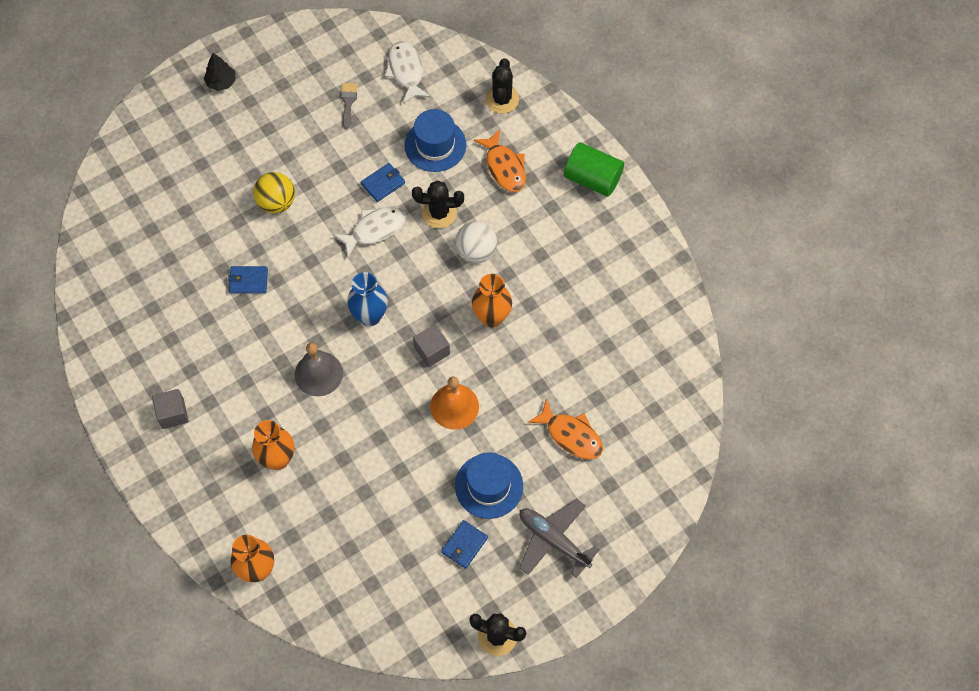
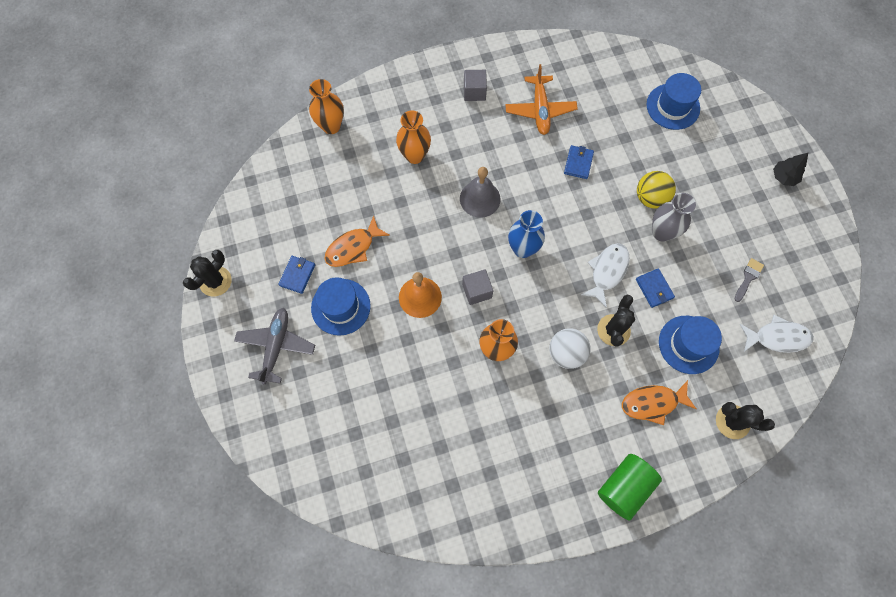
camera: 105 degrees right, 5 degrees up
(151, 197) = (673, 106): none -> blue hat
(184, 335) = (540, 110): none -> orange plane
(316, 186) = (662, 232): none -> grey vase
(348, 102) = (748, 278): grey brush -> grey brush turned 75 degrees counterclockwise
(375, 229) = (607, 271): white fish -> white fish turned 135 degrees counterclockwise
(464, 545) = (297, 275): blue wallet -> blue wallet turned 60 degrees clockwise
(553, 540) = (276, 346): grey plane -> grey plane turned 45 degrees counterclockwise
(571, 435) = (363, 388): orange fish -> orange fish (353, 247)

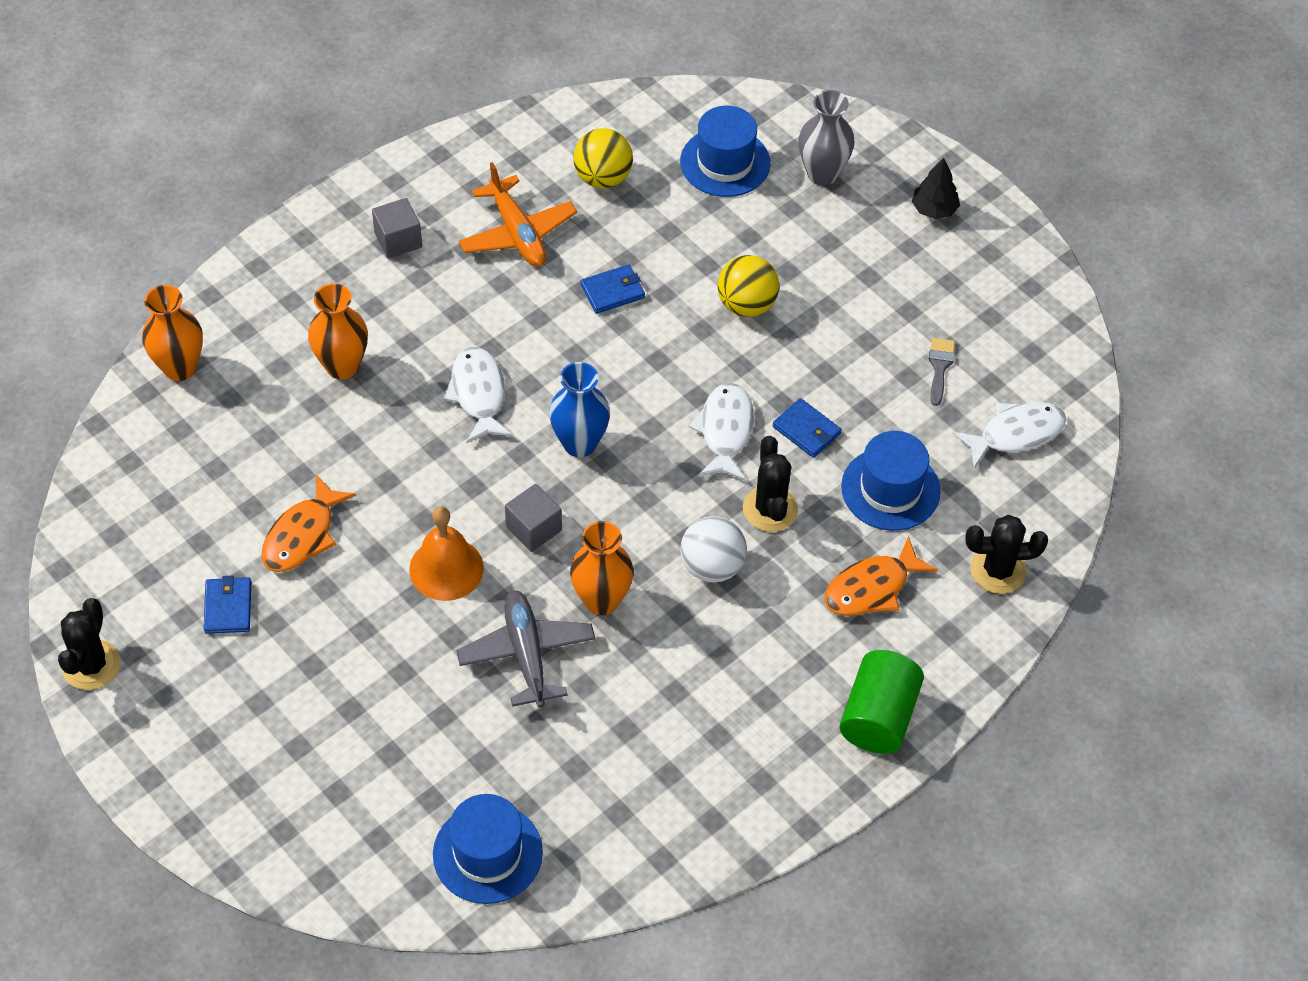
camera: 25 degrees left, 15 degrees down
(276, 346) = (242, 723): grey plane -> grey plane (526, 654)
(340, 307) = (322, 628): blue hat -> blue hat (487, 853)
(480, 198) = (478, 394): grey bell -> white fish
(578, 163) = (612, 291): blue wallet -> blue wallet turned 75 degrees clockwise
(600, 93) = (603, 178): none -> yellow ball
(662, 232) = (784, 347): grey vase -> grey vase (822, 173)

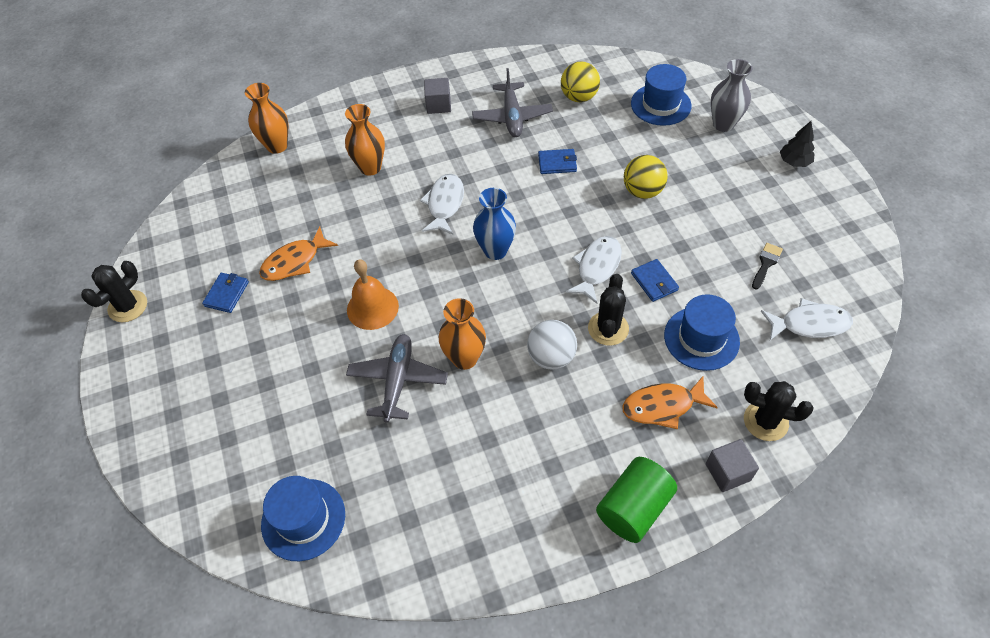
camera: 25 degrees right, 0 degrees up
(517, 233) = (512, 117): orange plane -> grey plane
(534, 528) = (441, 297): grey cube -> grey cube (727, 472)
(940, 367) = (766, 263): grey brush -> black brush

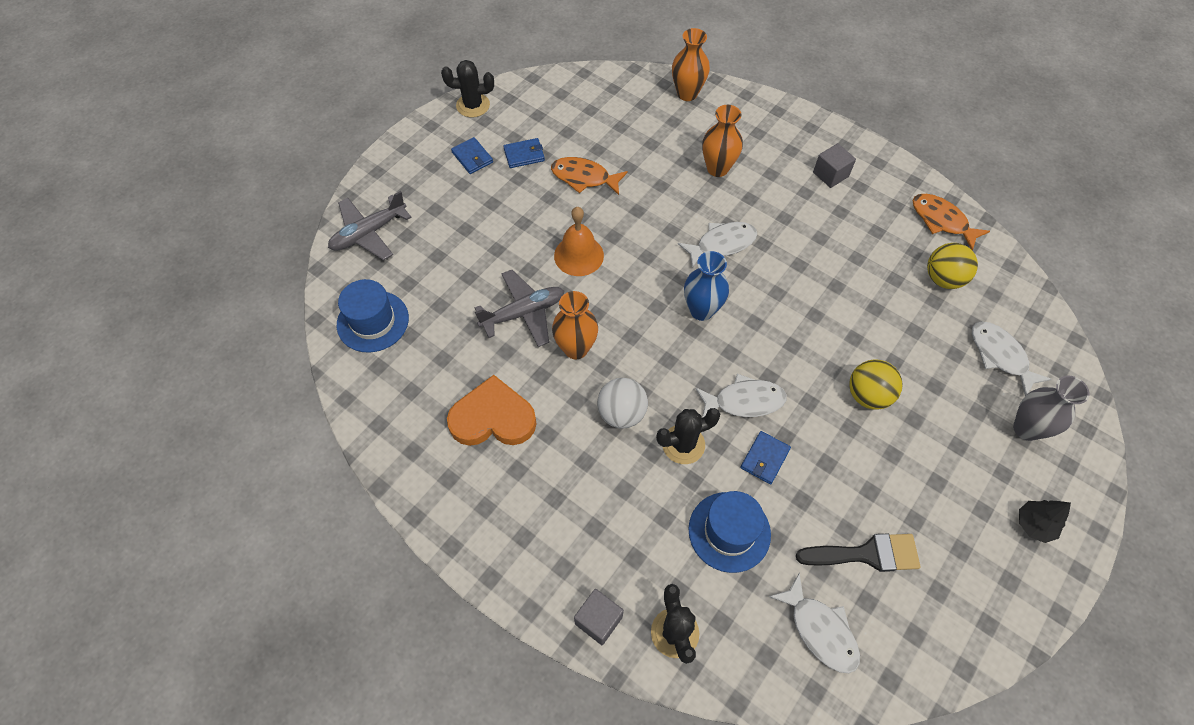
camera: 55 degrees right, 5 degrees up
(488, 460) = (493, 418): none -> orange heart
(512, 117) = (867, 238): grey plane -> grey plane (369, 233)
(557, 163) = (842, 305): blue wallet -> blue wallet (472, 157)
(633, 508) = (516, 554): green cylinder -> none
(660, 105) = (1000, 356): blue hat -> white fish
(662, 406) = (631, 531): orange fish -> orange fish (942, 221)
(766, 263) = (866, 554): black brush -> black brush, size x1.71

